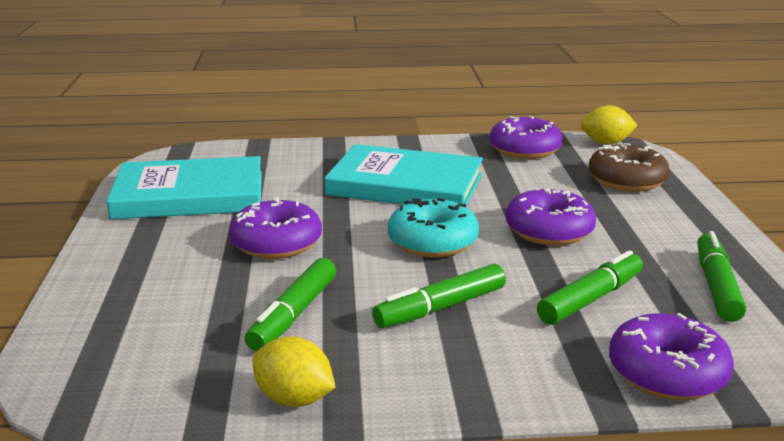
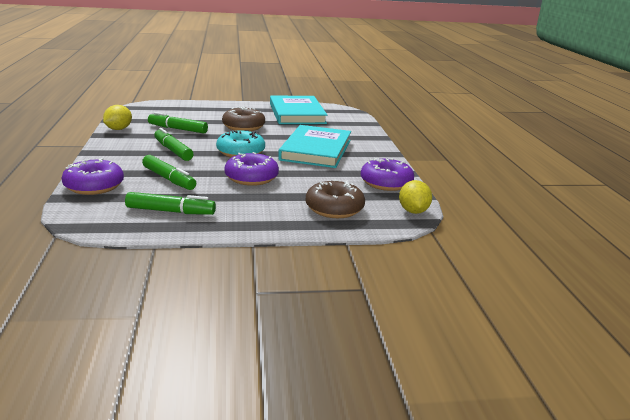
camera: 85 degrees right, 0 degrees up
(276, 243) = (243, 127): purple donut -> brown donut

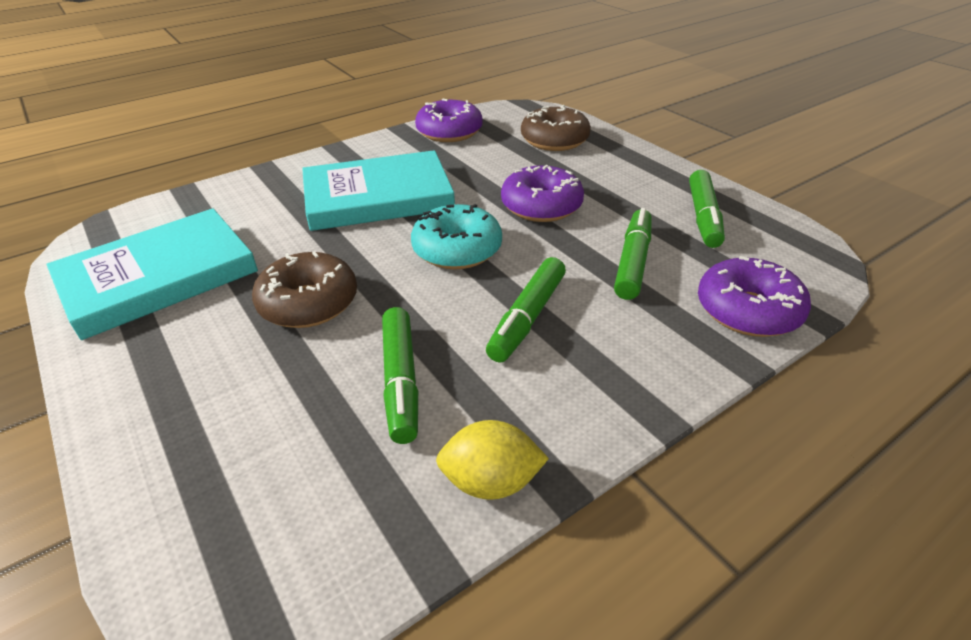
camera: 115 degrees left, 15 degrees up
(170, 211) = (703, 217): green marker -> green marker turned 150 degrees counterclockwise
(413, 211) = (507, 109): yellow lemon -> none

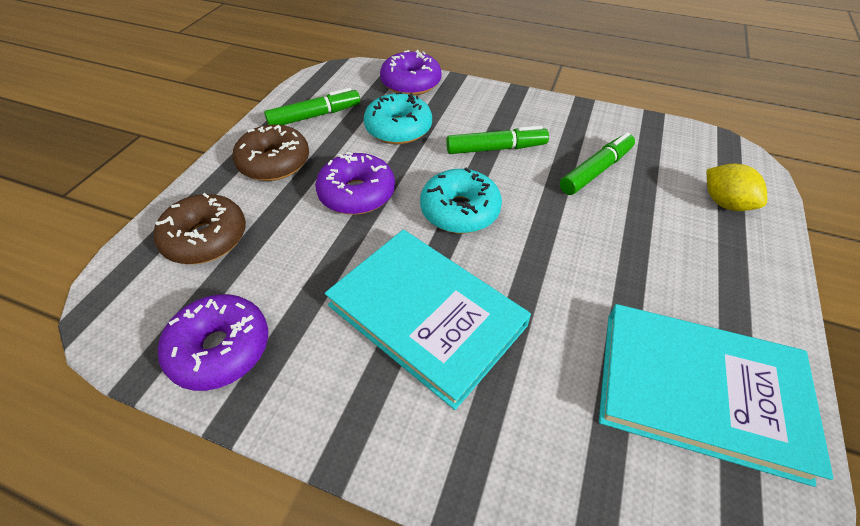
camera: 125 degrees left, 10 degrees up
(309, 303) = (597, 253): brown donut -> brown donut (274, 163)
(491, 482) = (605, 118): yellow lemon -> yellow lemon (724, 203)
(633, 261) = (398, 129): green marker -> turquoise donut

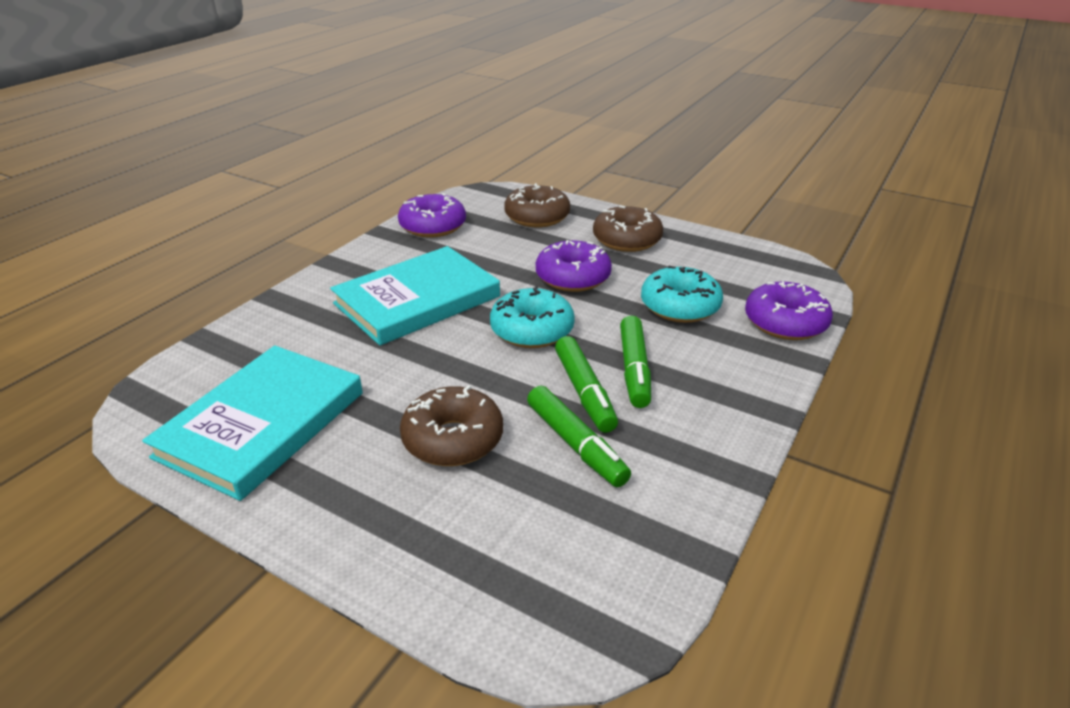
camera: 100 degrees right, 15 degrees down
(315, 116) = (705, 259): green marker -> green marker (584, 392)
(629, 236) = (453, 439): none -> brown donut
(724, 203) = (476, 557): yellow lemon -> none

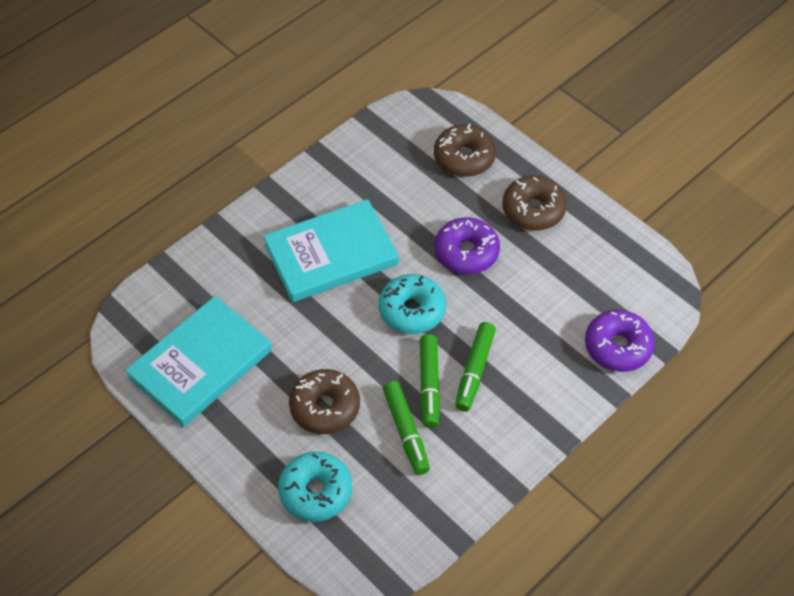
camera: 15 degrees right, 20 degrees up
(433, 226) = (366, 153): purple donut -> none
(680, 306) = (541, 308): turquoise donut -> turquoise donut (315, 492)

